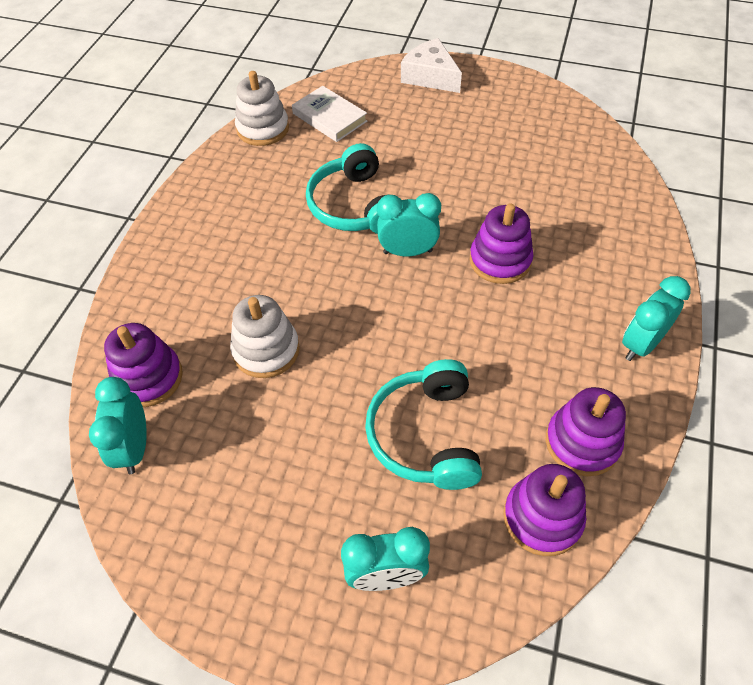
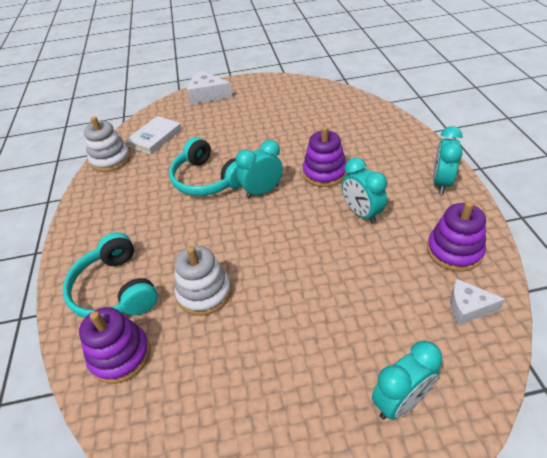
camera: 25 degrees left, 10 degrees down
(134, 448) = (140, 414): turquoise clock -> turquoise clock (361, 213)
(329, 117) = (155, 137): white book -> white book turned 75 degrees counterclockwise
(426, 435) = (356, 294): turquoise headphones -> turquoise headphones (115, 290)
(542, 518) = (468, 307): purple stacking toy -> white cheese

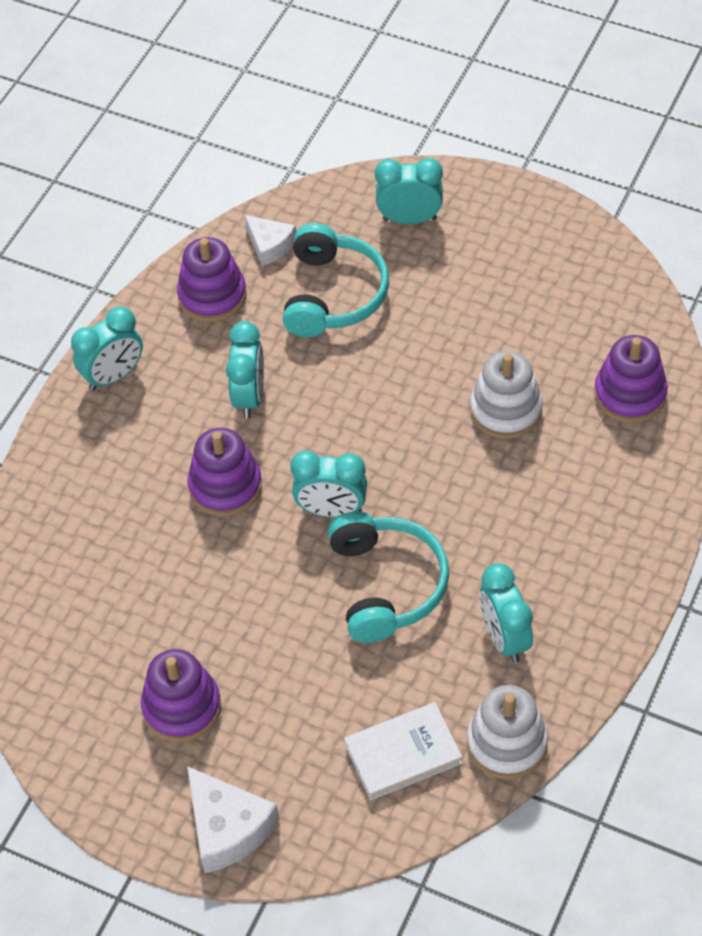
camera: 145 degrees left, 10 degrees up
(115, 290) = (603, 475): turquoise headphones -> turquoise headphones (333, 294)
(133, 190) = (505, 638): none -> turquoise clock
(257, 109) = (182, 707): none -> purple stacking toy

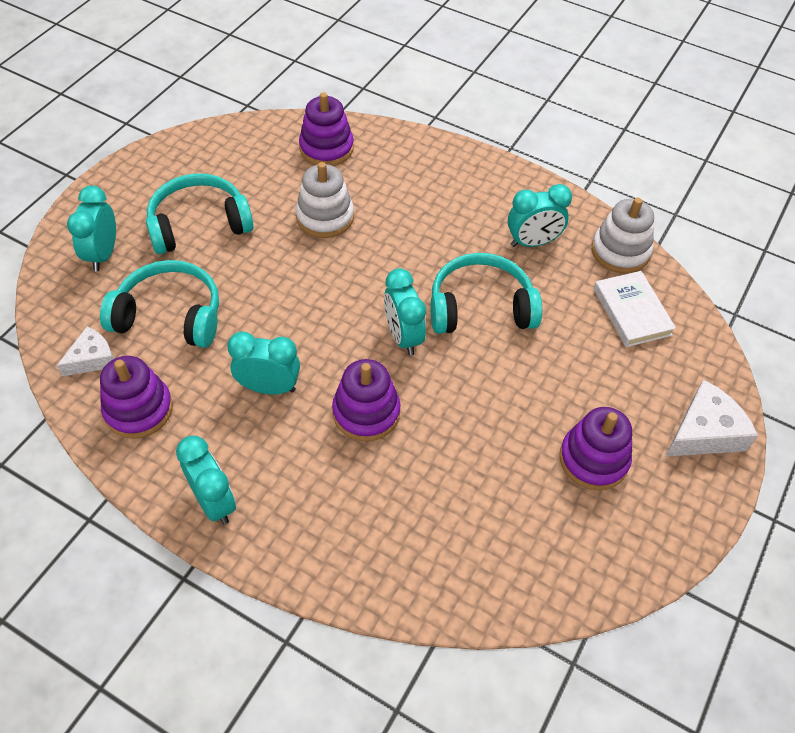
camera: 90 degrees left, 0 degrees up
(331, 510) = (403, 337): turquoise clock -> turquoise clock turned 150 degrees clockwise
(470, 292) = (199, 224): none -> turquoise headphones

